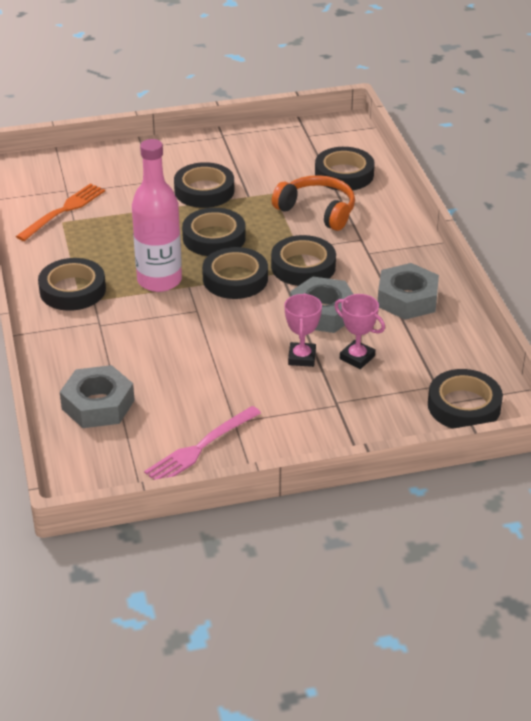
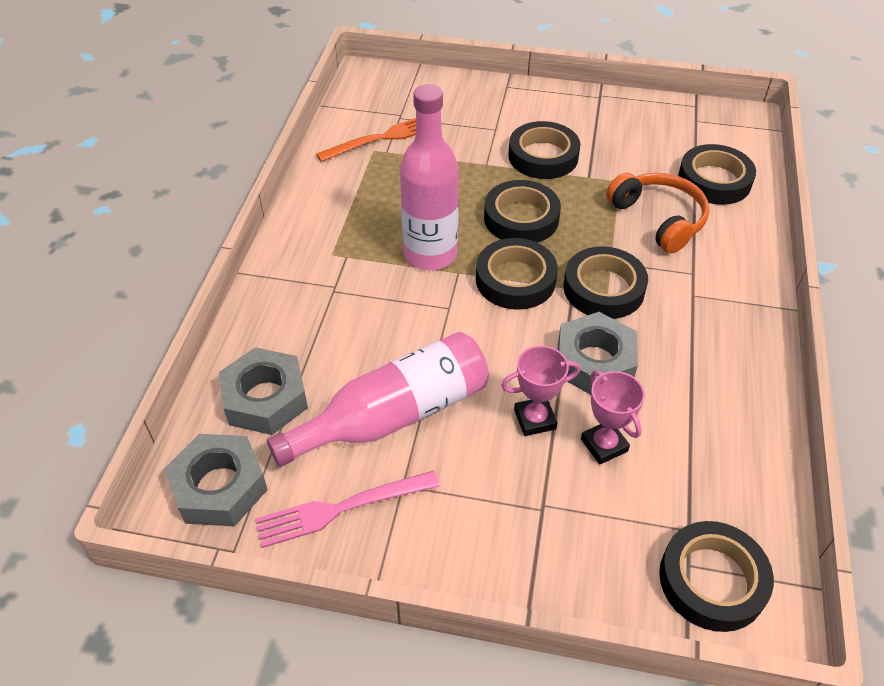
camera: 25 degrees right, 10 degrees up
(72, 290) = (332, 236): black tape -> none
(201, 385) = (393, 415): none -> pink bottle
(302, 357) = (535, 419): pink trophy -> pink trophy turned 45 degrees clockwise
(407, 299) = (711, 378): grey nut -> grey nut (219, 487)

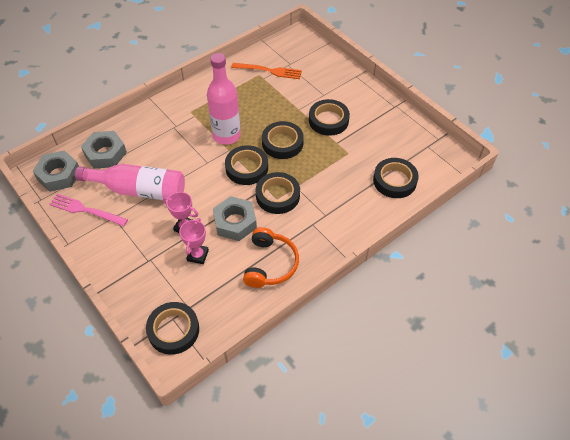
camera: 40 degrees right, 5 degrees up
(659, 219) = (343, 182): orange headphones -> orange headphones (270, 264)

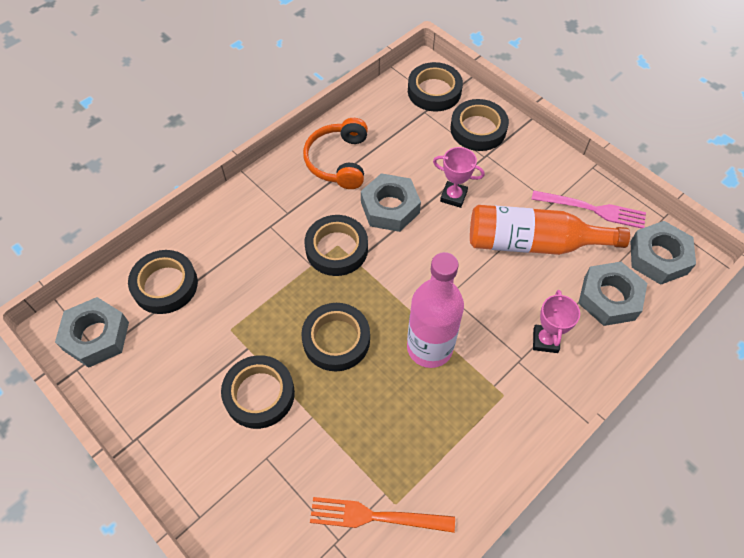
camera: 175 degrees right, 5 degrees up
(139, 190) = (533, 243): pink bottle -> orange bottle
(197, 255) = (428, 164): pink trophy -> pink trophy (545, 340)
(246, 168) = (387, 289): black tape -> black tape (478, 129)
(432, 155) = (96, 336): none -> grey nut

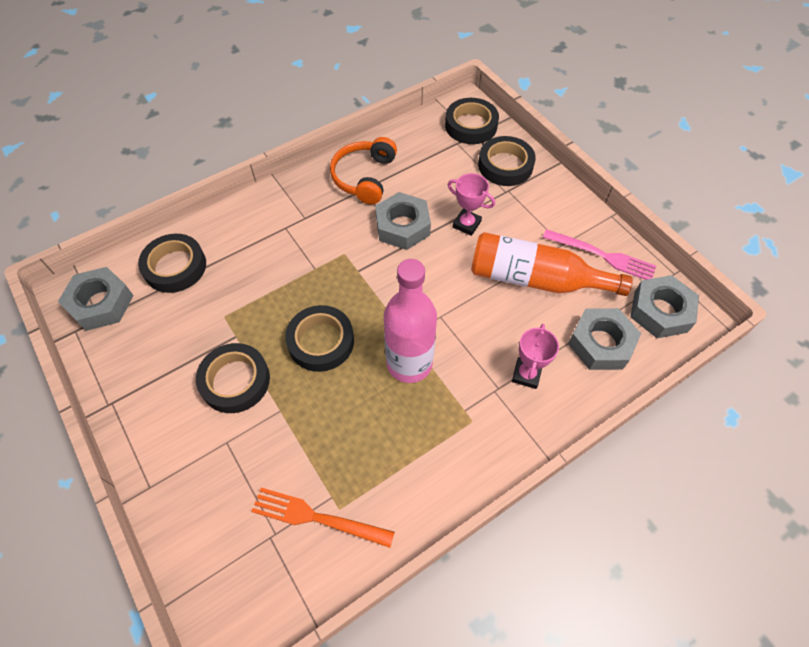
camera: 10 degrees right, 0 degrees up
(336, 249) = (342, 257): black tape -> none

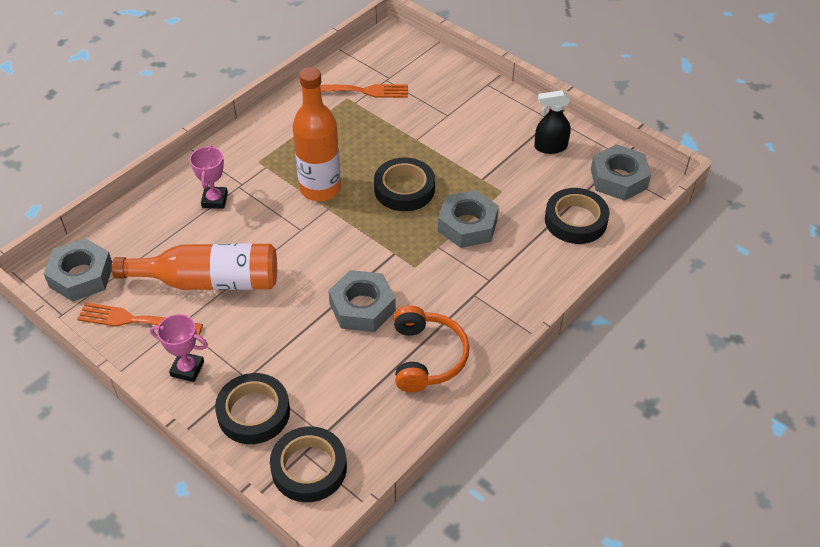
camera: 165 degrees right, 10 degrees down
(140, 361) = (550, 147): none -> black spray bottle
(235, 381) = (463, 150): black tape -> none
(409, 363) = (320, 188): pink bottle -> orange bottle
(466, 224) = (291, 324): pink trophy -> pink trophy (187, 369)
(600, 343) = (145, 236): grey nut -> grey nut (467, 225)
(603, 256) = (134, 320): pink fork -> orange fork

